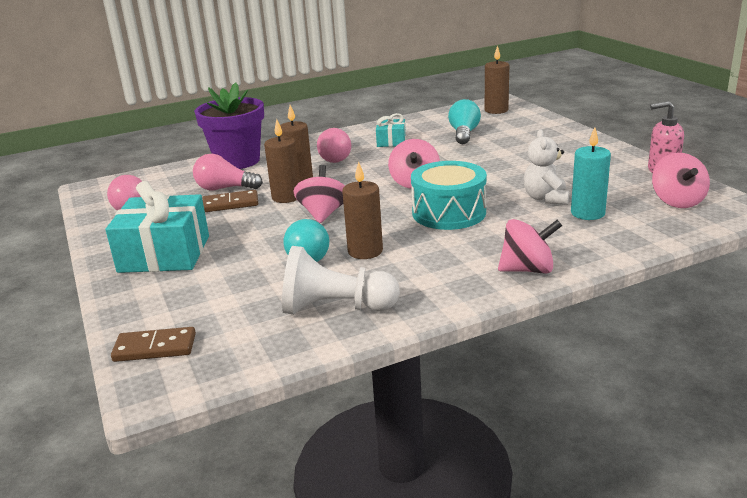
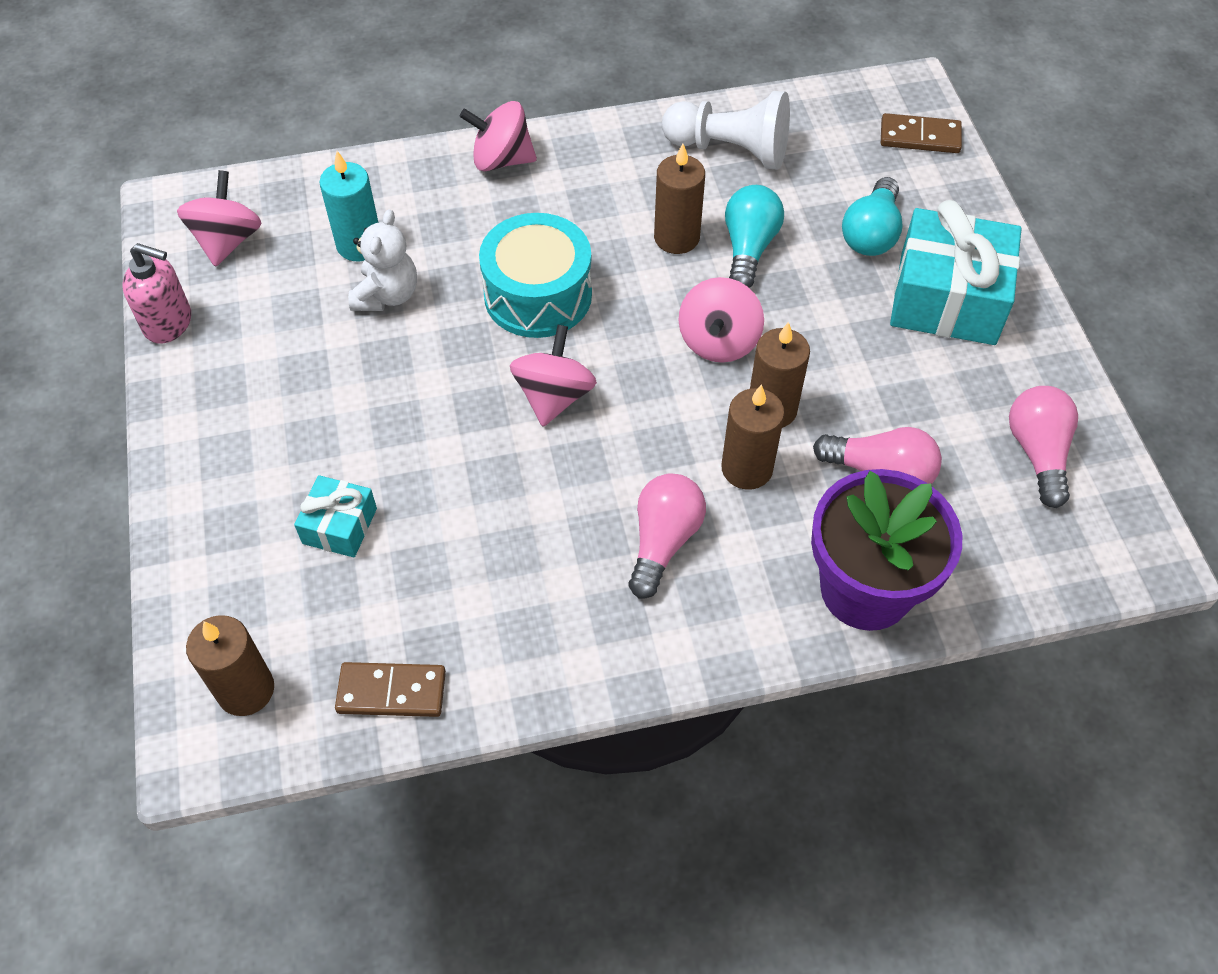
camera: 170 degrees left, 30 degrees up
(230, 204) = (865, 413): brown domino -> brown domino (391, 691)
(391, 141) = (539, 585): turquoise gift -> turquoise gift (339, 526)
(464, 134) = (383, 573): turquoise light bulb -> turquoise light bulb (871, 233)

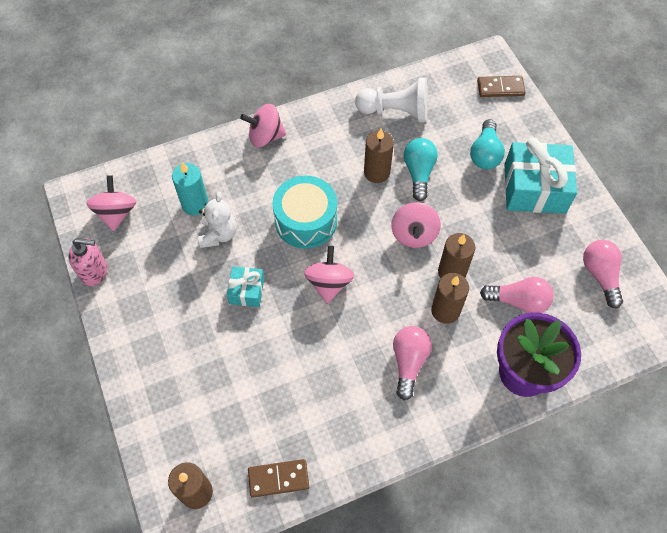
camera: 10 degrees left, 5 degrees up
(339, 526) = (225, 383): turquoise gift -> turquoise gift (246, 291)

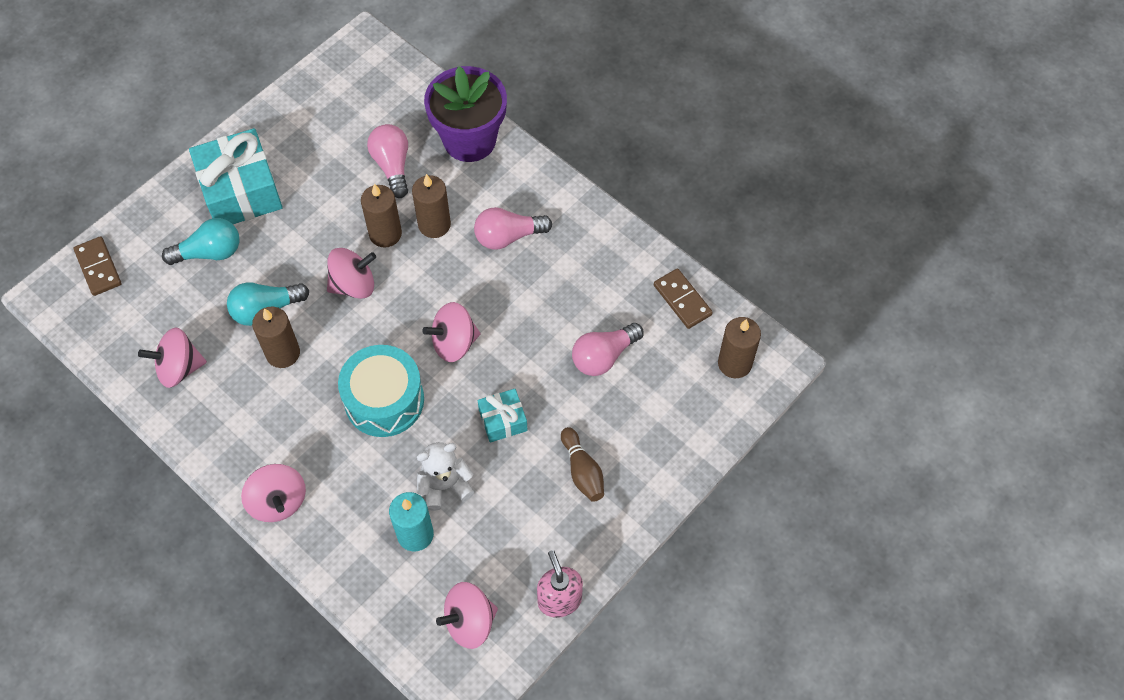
camera: 115 degrees left, 0 degrees up
(175, 328) = (582, 471): none -> brown bowling pin
(395, 111) = (179, 368): white pawn -> pink spinning top
(600, 275) = (329, 107): pink light bulb -> pink light bulb (604, 356)

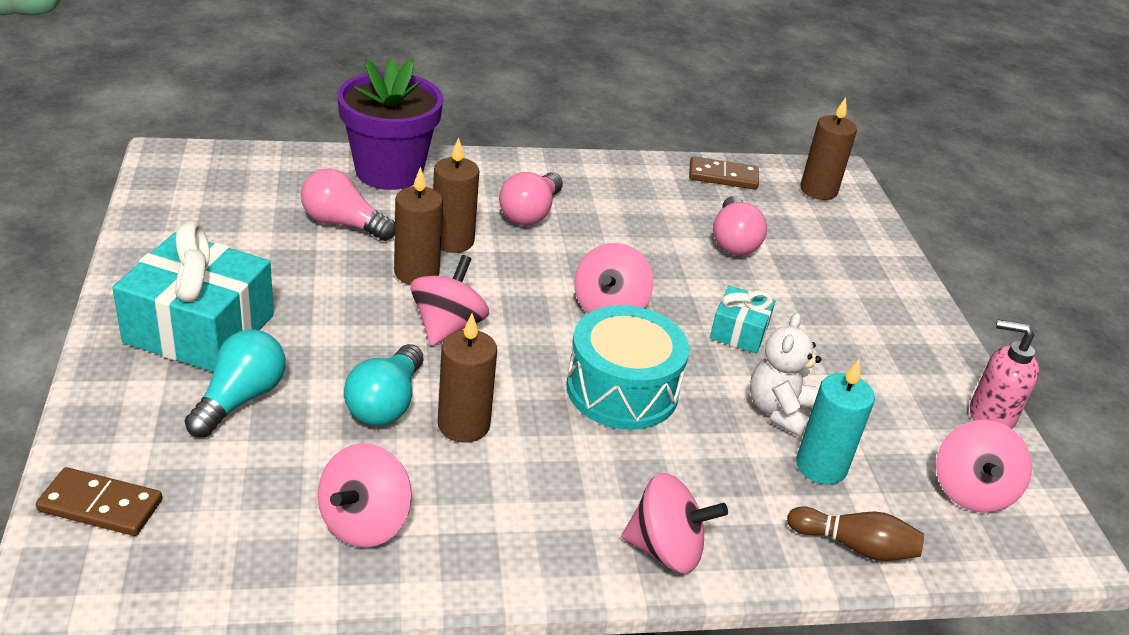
camera: 55 degrees left, 25 degrees down
(582, 471) = (849, 320): brown bowling pin -> brown bowling pin (855, 546)

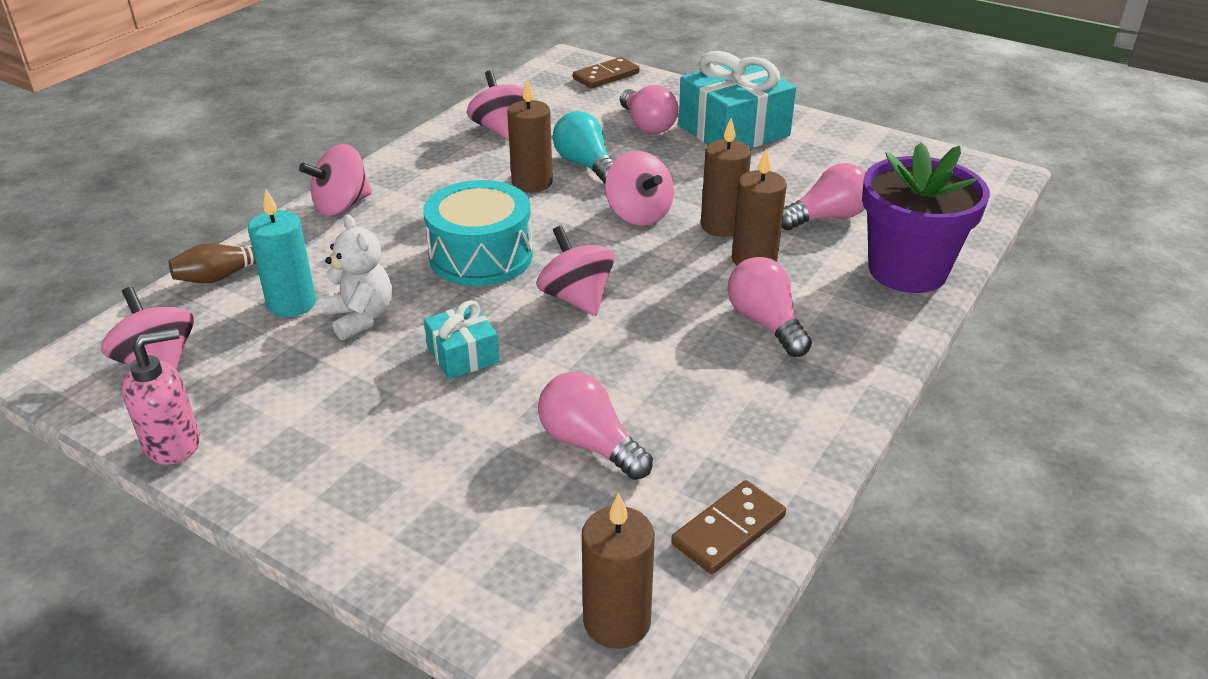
camera: 135 degrees right, 0 degrees up
(240, 399) = (647, 125): turquoise light bulb -> pink light bulb

